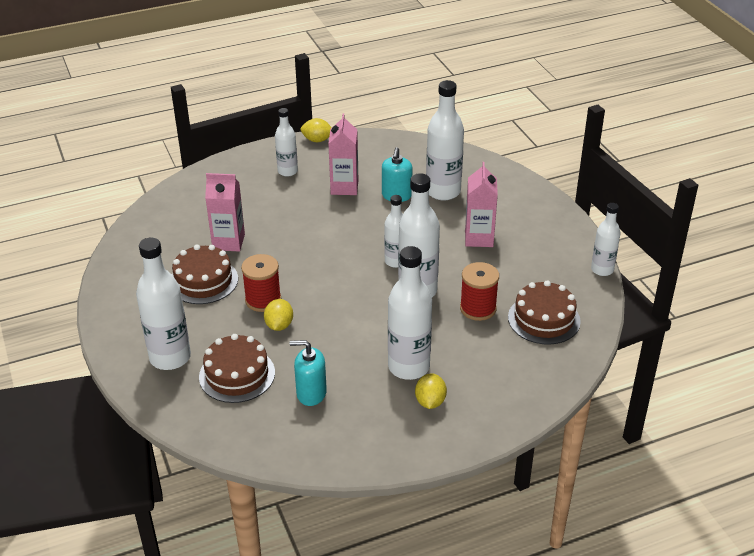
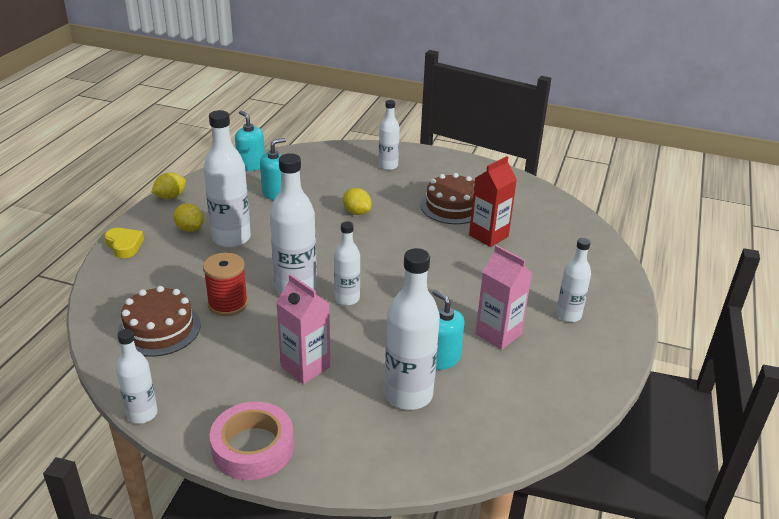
camera: 130 degrees right, 5 degrees down
(170, 357) = (388, 166): white bottle -> white bottle, size x0.60
(228, 242) = (488, 236): pink carton -> red carton
(237, 374) = (335, 179): brown cake -> none
(263, 300) = (394, 218): red spool -> none
(281, 451) = (251, 165): none -> turquoise soap dispenser
(317, 140) = (615, 366): yellow lemon -> yellow lemon (170, 197)
(503, 420) = (124, 245): none -> yellow heart
(556, 218) = (253, 447): none -> pink tape

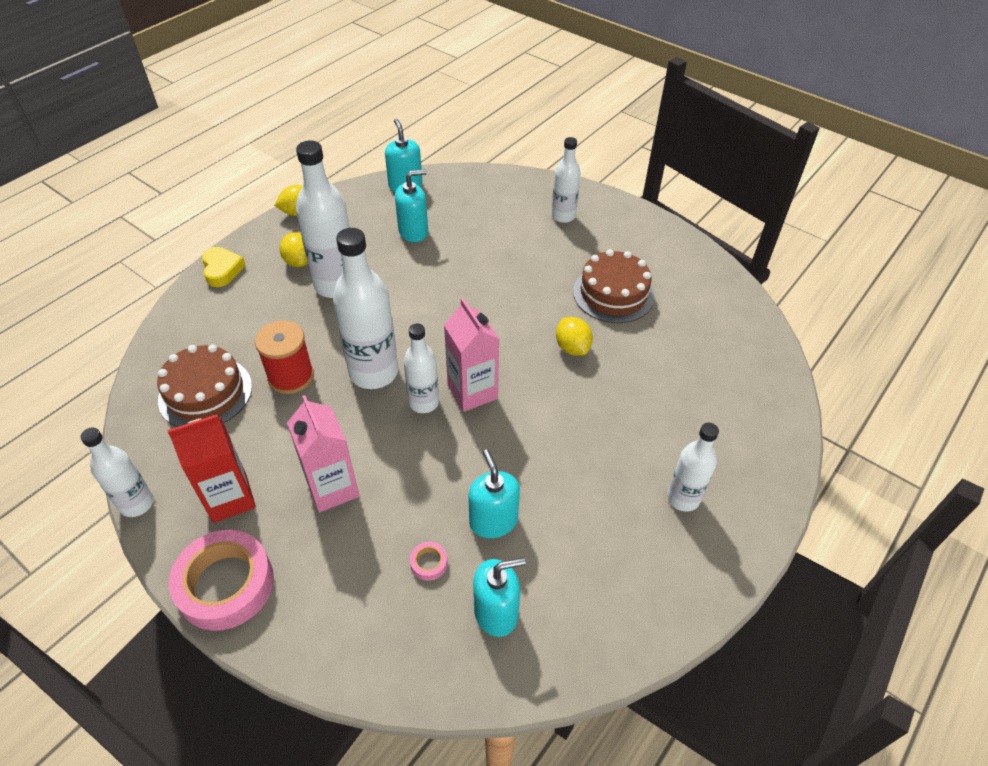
camera: 20 degrees right, 15 degrees up
(356, 212) = (493, 278): yellow lemon -> yellow lemon (572, 347)
(408, 395) = (429, 563): white bottle -> pink tape
(475, 411) = (496, 612): none -> turquoise soap dispenser
(488, 236) = (638, 349): red carton -> red carton (230, 498)
(498, 334) = (579, 503): pink carton -> pink carton (472, 392)

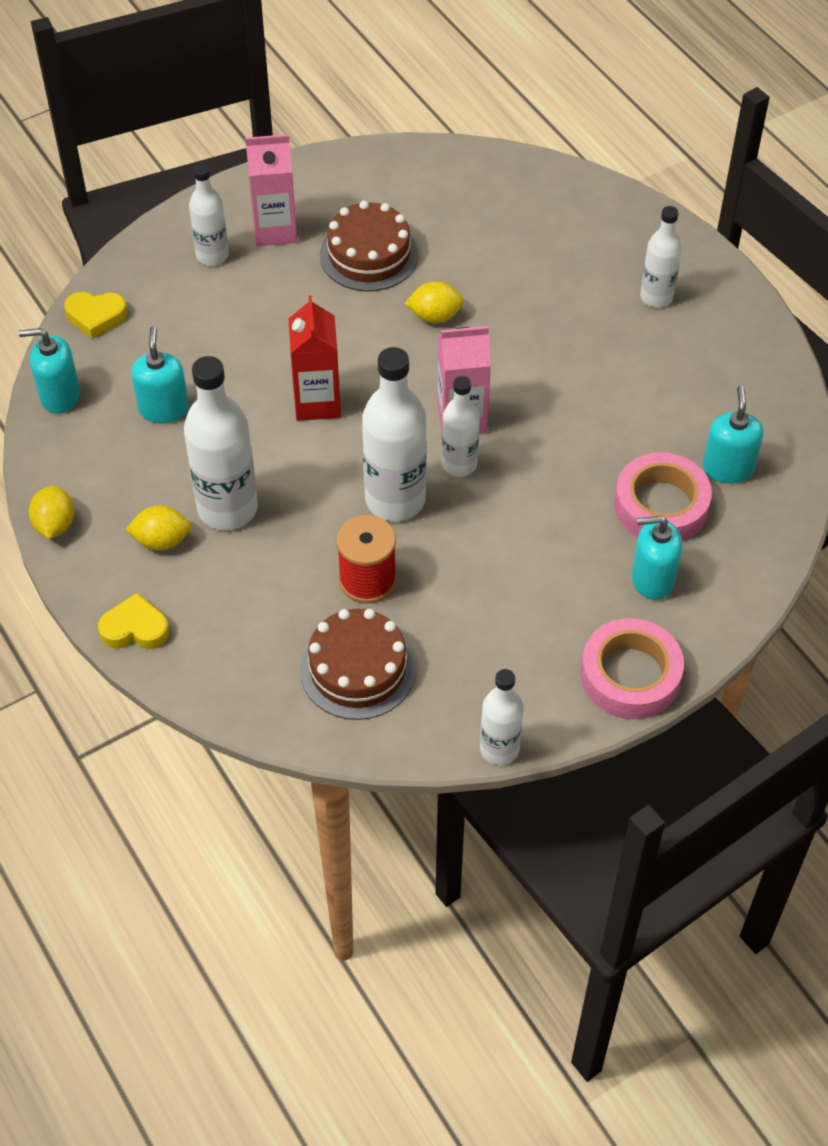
camera: 70 degrees left, 5 degrees up
(230, 498) = (524, 660): red carton -> red carton (317, 402)
(332, 488) = (544, 567): pink carton -> pink carton (275, 230)
(429, 563) = (661, 506): pink tape -> pink tape, size x2.48
(479, 181) = (96, 317): none -> yellow heart
(493, 521) = (631, 444): turquoise soap dispenser -> turquoise soap dispenser (652, 579)

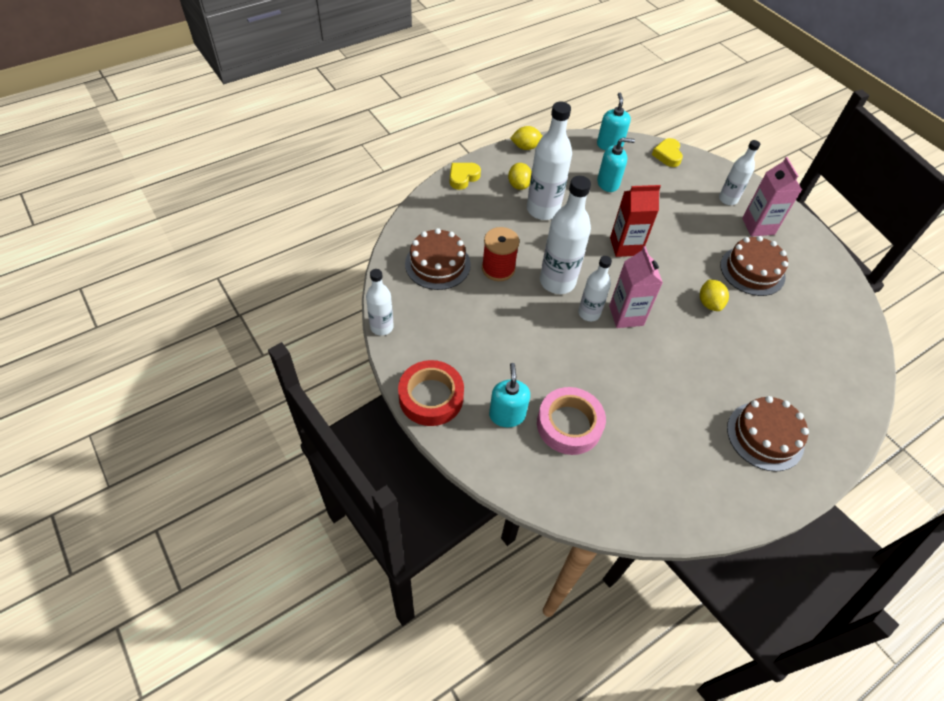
camera: 85 degrees right, 0 degrees up
(135, 629) = (463, 177): yellow heart -> yellow heart turned 135 degrees counterclockwise
(630, 675) = (431, 397): pink tape -> red tape
(656, 297) = (765, 436): white bottle -> brown cake
(727, 468) = (608, 471): turquoise soap dispenser -> none

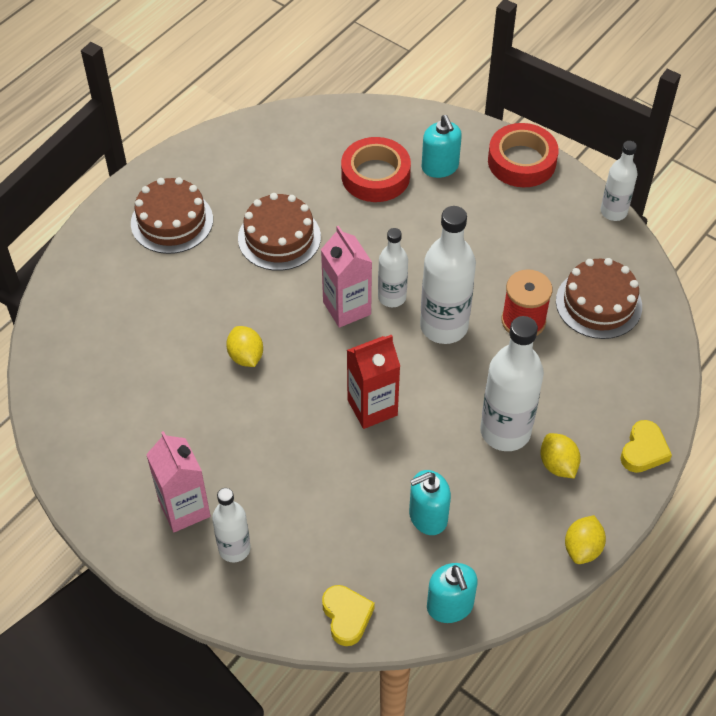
camera: 165 degrees right, 0 degrees up
(525, 147) = (582, 548): yellow lemon -> yellow lemon turned 45 degrees counterclockwise
(569, 424) = (375, 176): pink tape -> red tape
(752, 271) = (191, 425): brown cake -> brown cake (279, 237)

